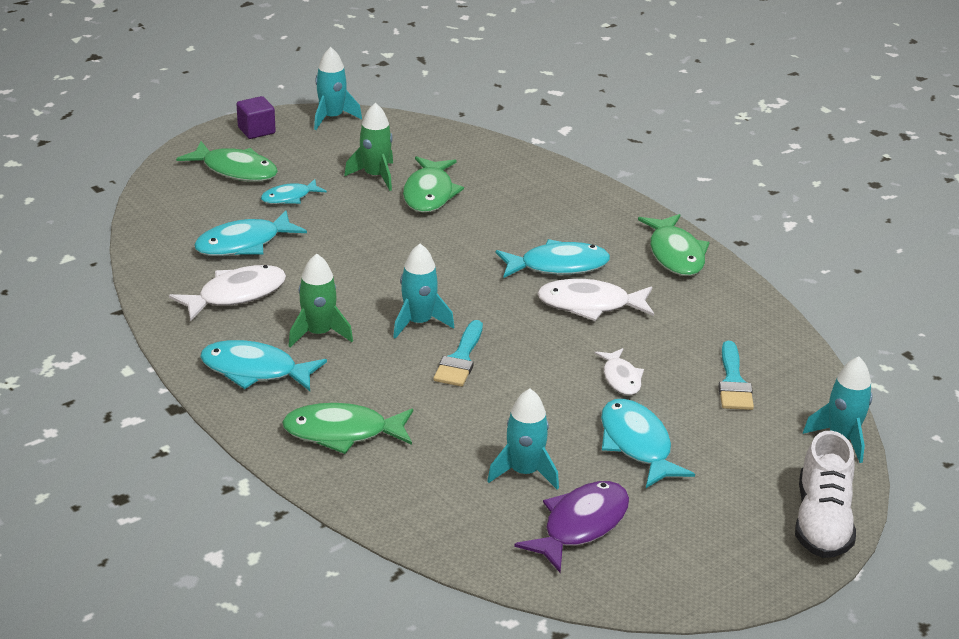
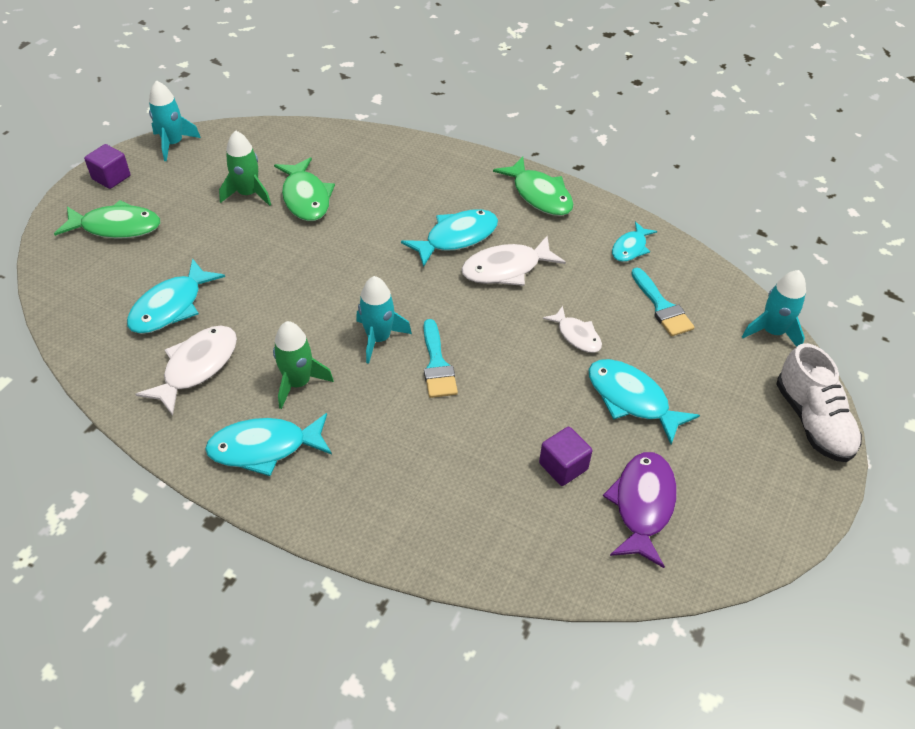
camera: 25 degrees left, 15 degrees up
(289, 197) = (184, 241): turquoise fish -> turquoise fish (630, 248)
(342, 433) = (385, 488): green fish -> none
(524, 472) = (563, 466): turquoise rocket -> purple cube

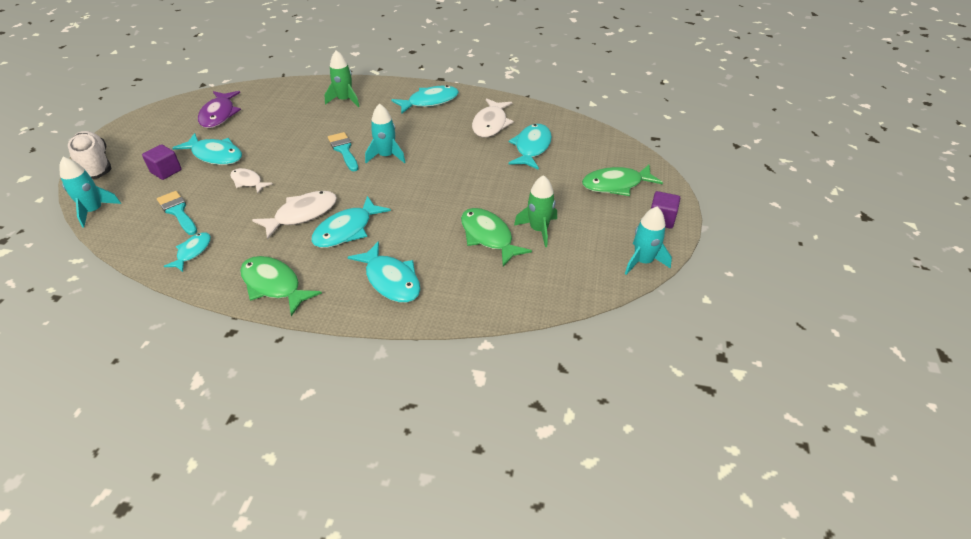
camera: 165 degrees right, 5 degrees down
(298, 383) = (426, 128): green rocket -> green rocket (344, 100)
(423, 176) = (391, 280): none -> turquoise fish
(563, 466) = (262, 121): purple cube -> purple cube (166, 171)

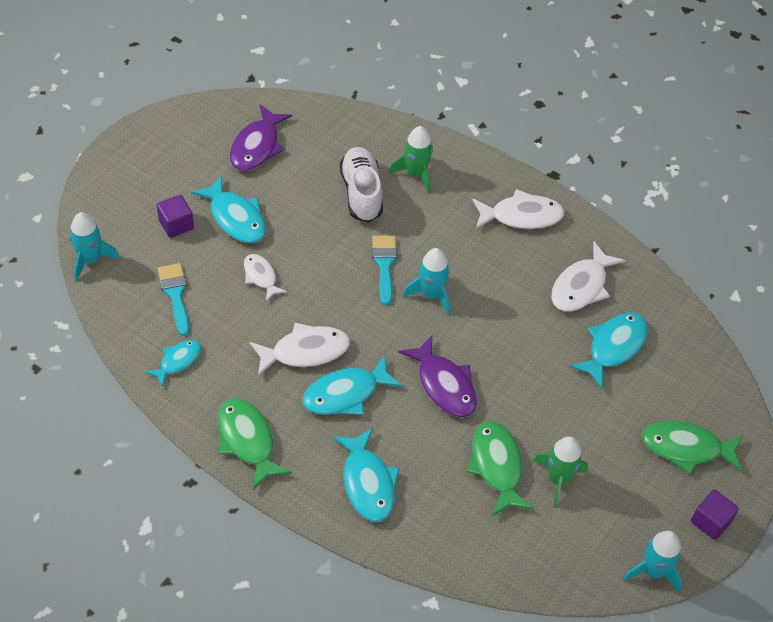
camera: 20 degrees right, 10 degrees up
(95, 165) = (103, 185): white shoe -> white shoe (361, 193)
(422, 202) = (444, 385): none -> purple fish
(430, 102) = (521, 216): turquoise fish -> white fish

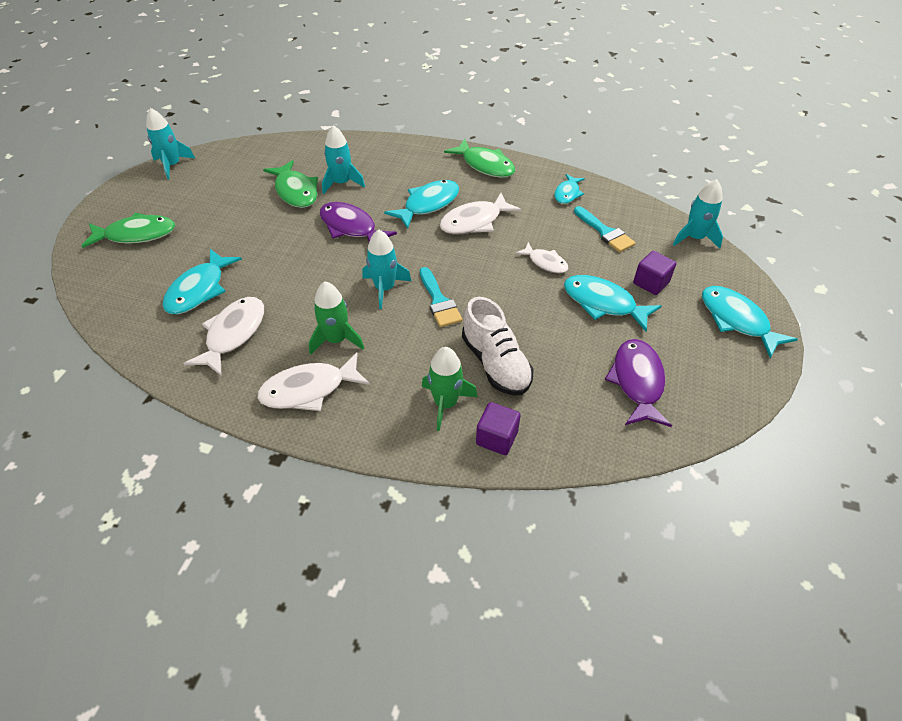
camera: 165 degrees right, 5 degrees down
(368, 483) = (388, 164): turquoise fish -> turquoise fish (736, 320)
(437, 463) = (342, 183): none -> turquoise rocket
(558, 479) = (246, 195): green rocket -> green rocket (336, 340)
(710, 521) = (123, 197): purple cube -> purple cube (497, 438)

